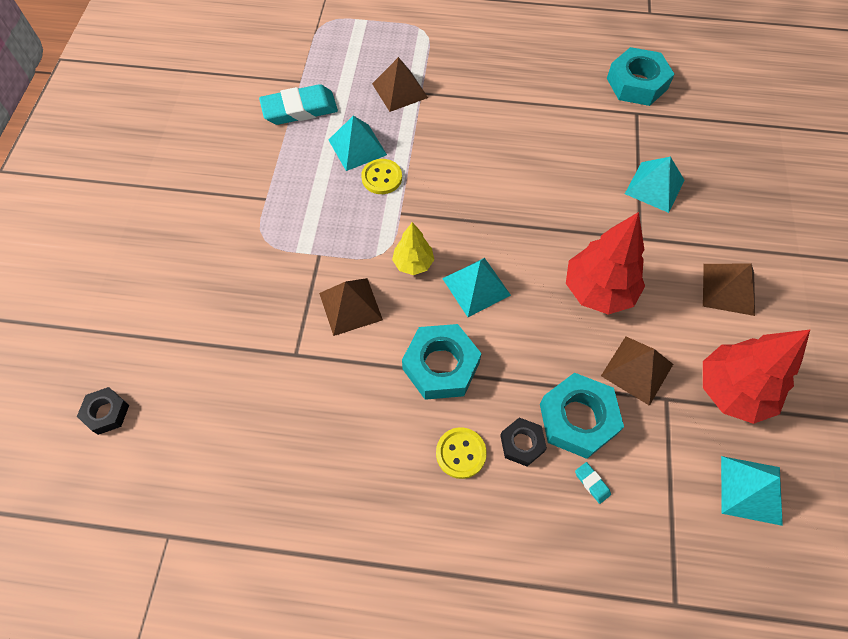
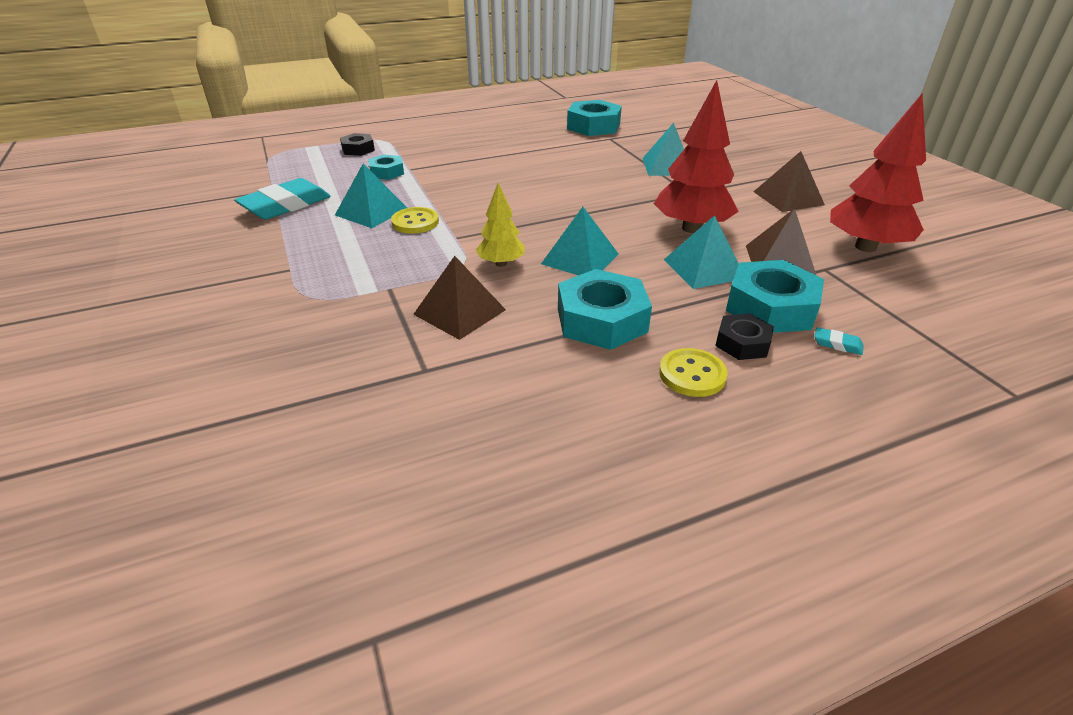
camera: 30 degrees left, 25 degrees down
(106, 413) = (165, 535): black nut -> black nut (358, 149)
(399, 90) = (386, 172): brown pyramid -> turquoise nut
(751, 489) = (959, 296): turquoise pyramid -> turquoise pyramid (704, 268)

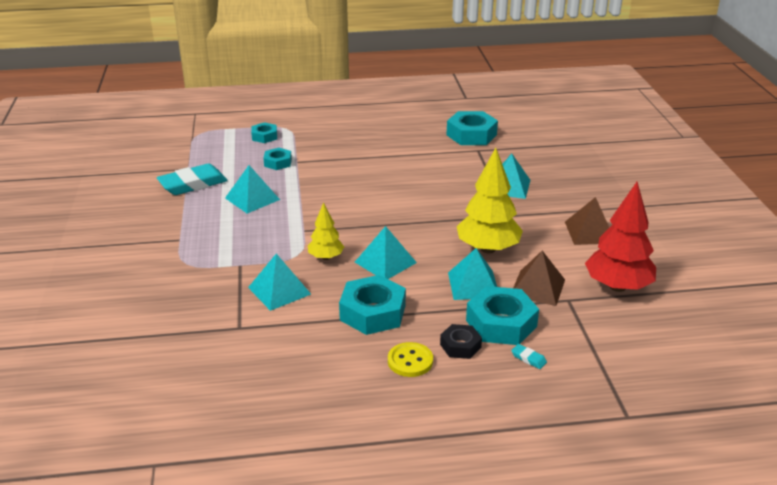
camera: 15 degrees right, 5 degrees down
(358, 149) = (264, 136): black nut -> turquoise nut
(415, 222) = (280, 213): yellow button -> none
(459, 312) = (279, 290): brown pyramid -> turquoise pyramid
(691, 228) = (488, 249): red tree -> yellow tree

